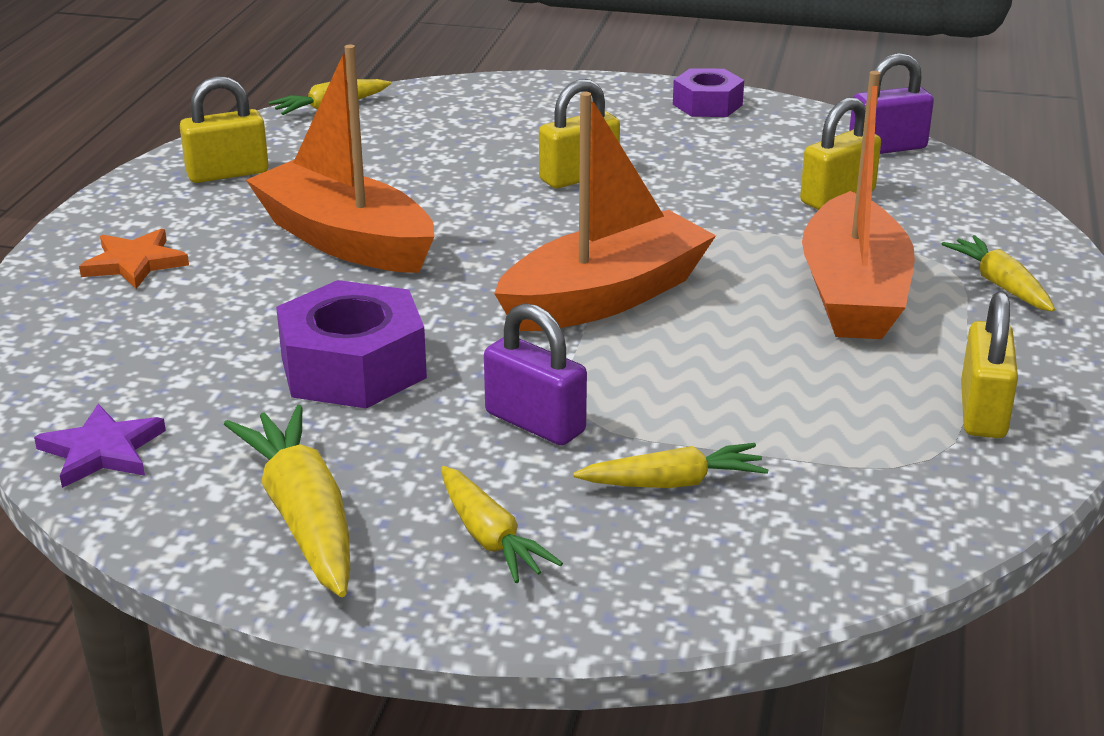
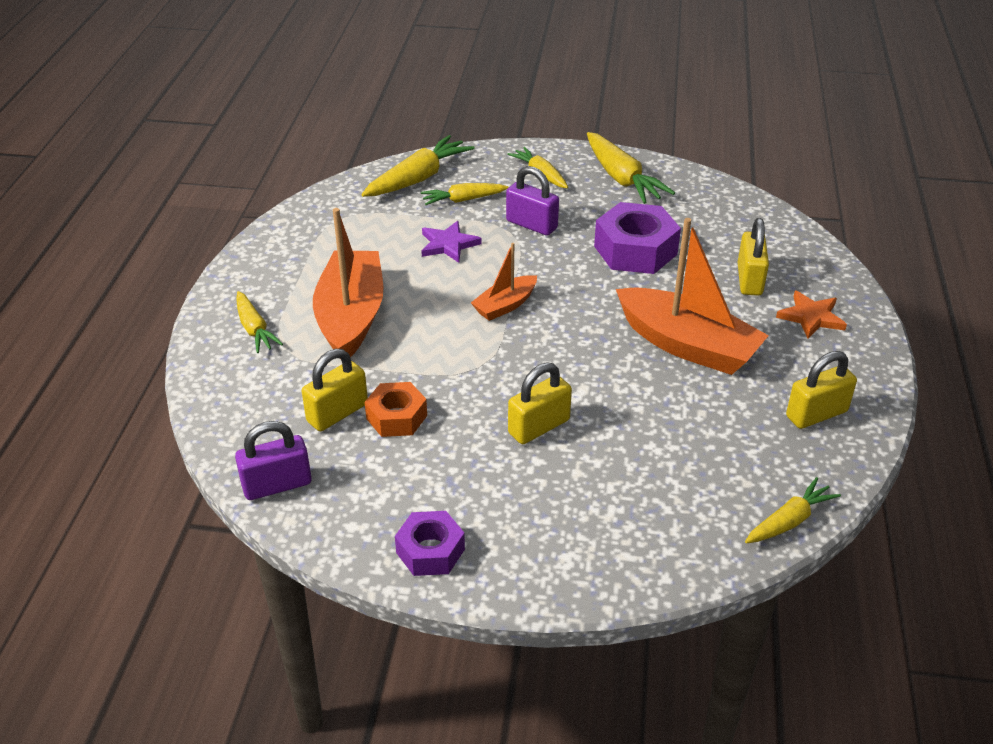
camera: 175 degrees right, 10 degrees up
(102, 451) = (730, 201): purple star -> purple star (448, 244)
(605, 297) = (505, 305): orange boat -> orange boat, size x0.52
(759, 191) = (396, 417): none -> orange nut
(780, 542) = (418, 178): none -> yellow carrot
(983, 411) = (305, 242): yellow padlock -> yellow padlock (749, 280)

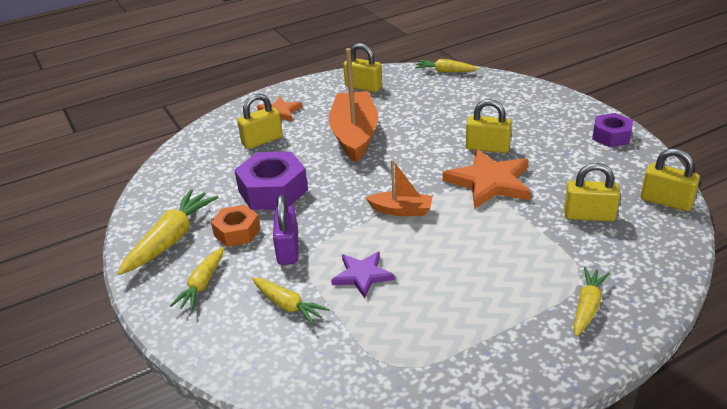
camera: 125 degrees left, 5 degrees down
(277, 485) = (666, 201): purple padlock -> yellow padlock
(351, 317) = (506, 268): orange boat -> none
(396, 417) = (555, 193): orange nut -> orange nut (237, 232)
(418, 178) = (278, 357): yellow carrot -> none
(475, 385) = (489, 182): none -> orange star

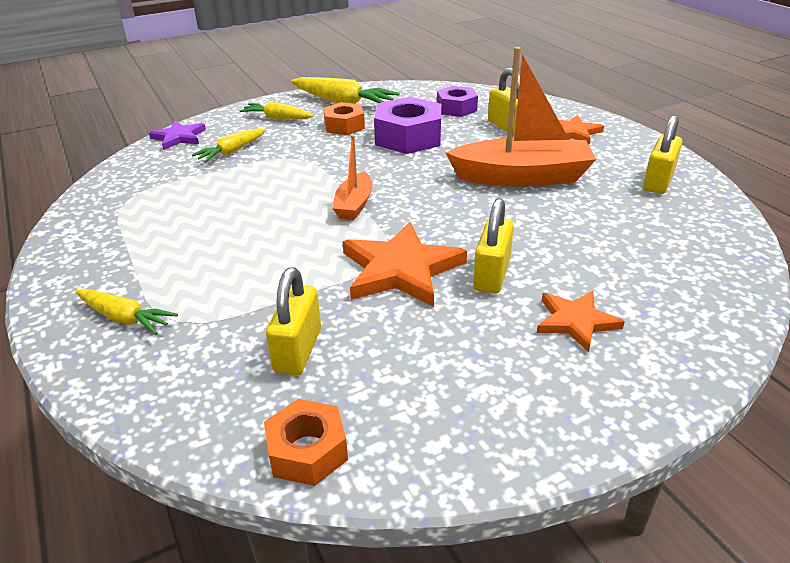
camera: 90 degrees right, 0 degrees up
(288, 249) = (309, 148): purple padlock -> none
(362, 275) = (254, 183): purple star -> purple star (179, 137)
(445, 71) = (742, 251): yellow carrot -> none
(526, 122) = (576, 322): none -> orange star
(611, 136) = (535, 424): purple nut -> purple nut (456, 108)
(666, 201) = (307, 451): yellow padlock -> orange nut

